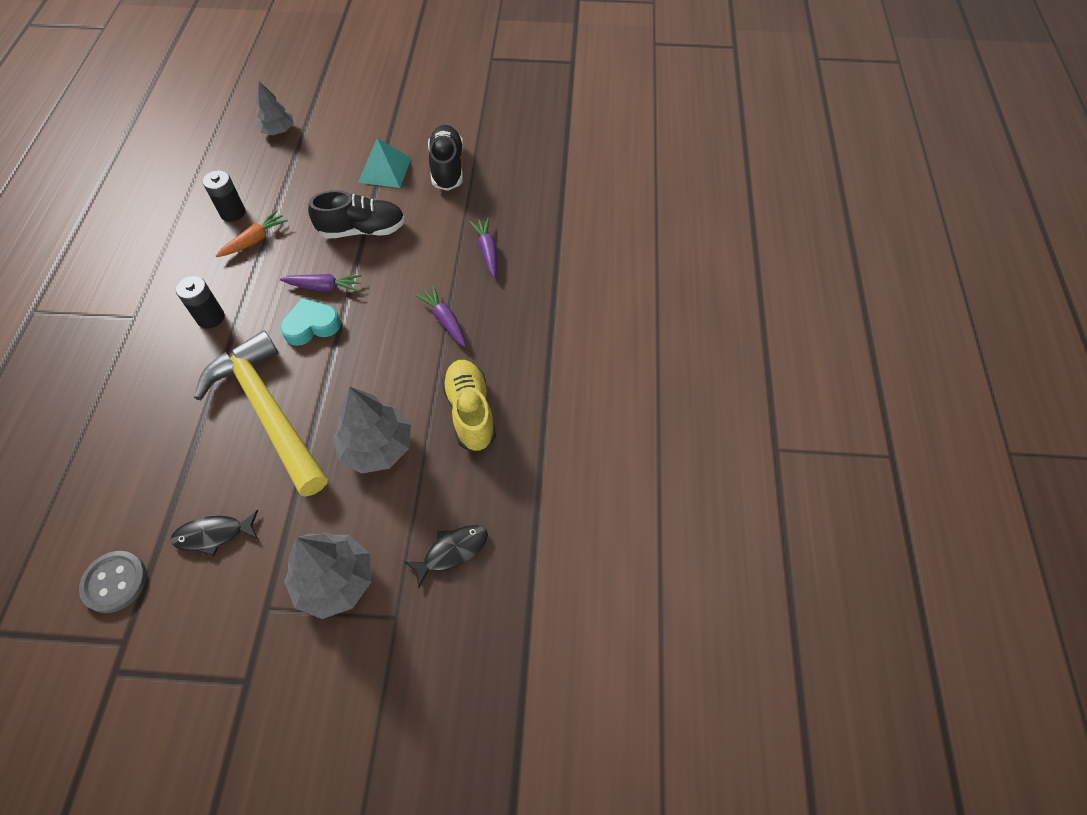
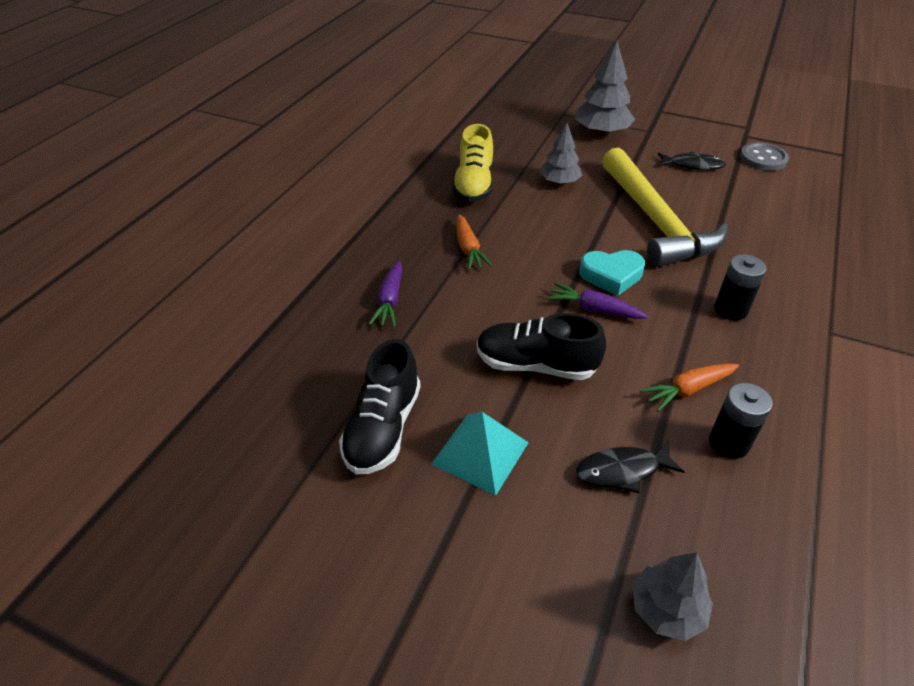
camera: 160 degrees left, 15 degrees down
(377, 447) = (559, 182): grey tree -> grey tree, size x0.64
(444, 320) = (468, 249): purple carrot -> orange carrot
(452, 552) = (518, 128): black fish -> black fish (622, 471)

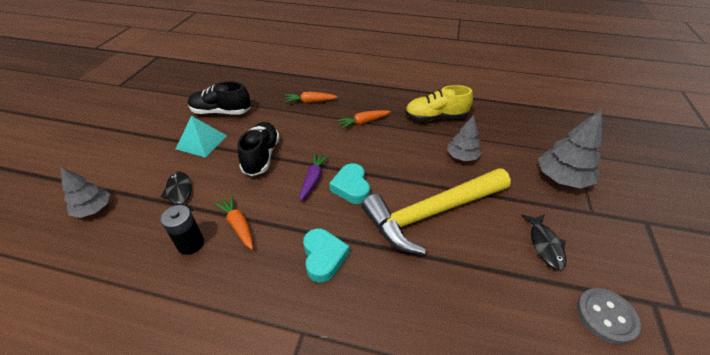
camera: 80 degrees right, 0 degrees up
(390, 301) = (309, 102): purple carrot -> orange carrot
(730, 309) = (323, 257): black battery -> turquoise heart

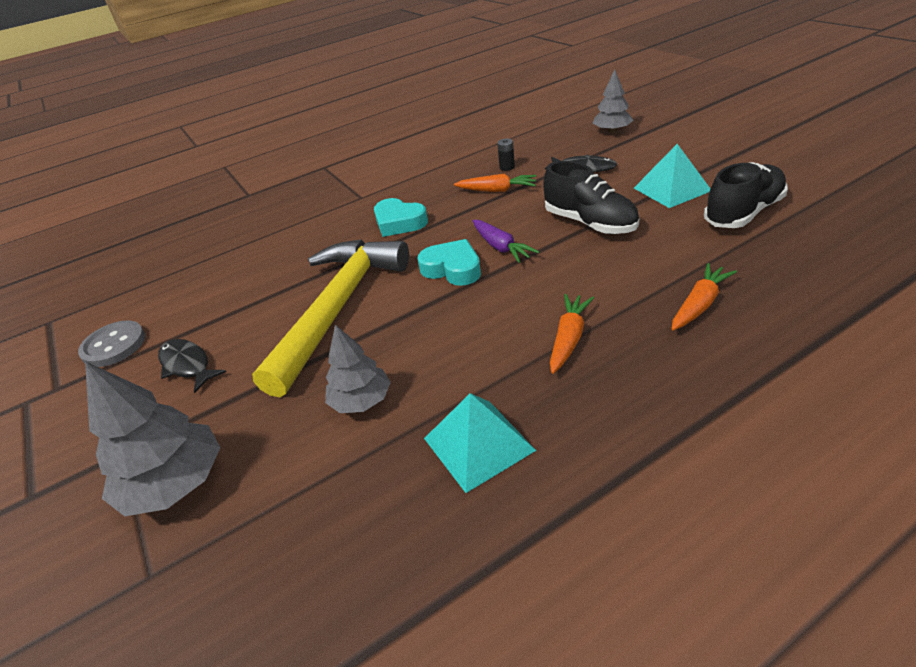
camera: 140 degrees right, 5 degrees down
(191, 244) = (507, 167): black battery -> black battery, size x0.60
(435, 117) = (478, 444): yellow shoe -> turquoise pyramid

